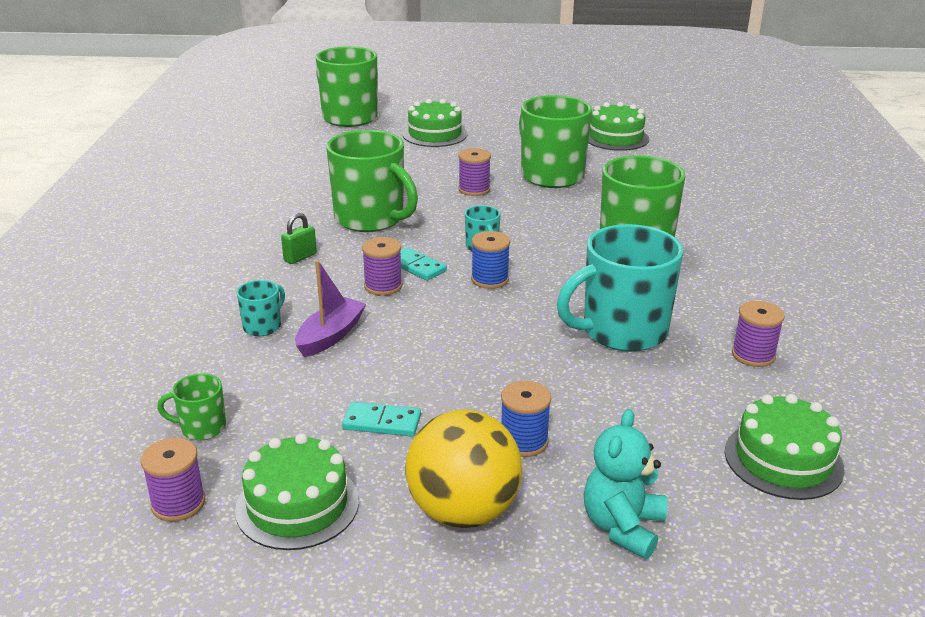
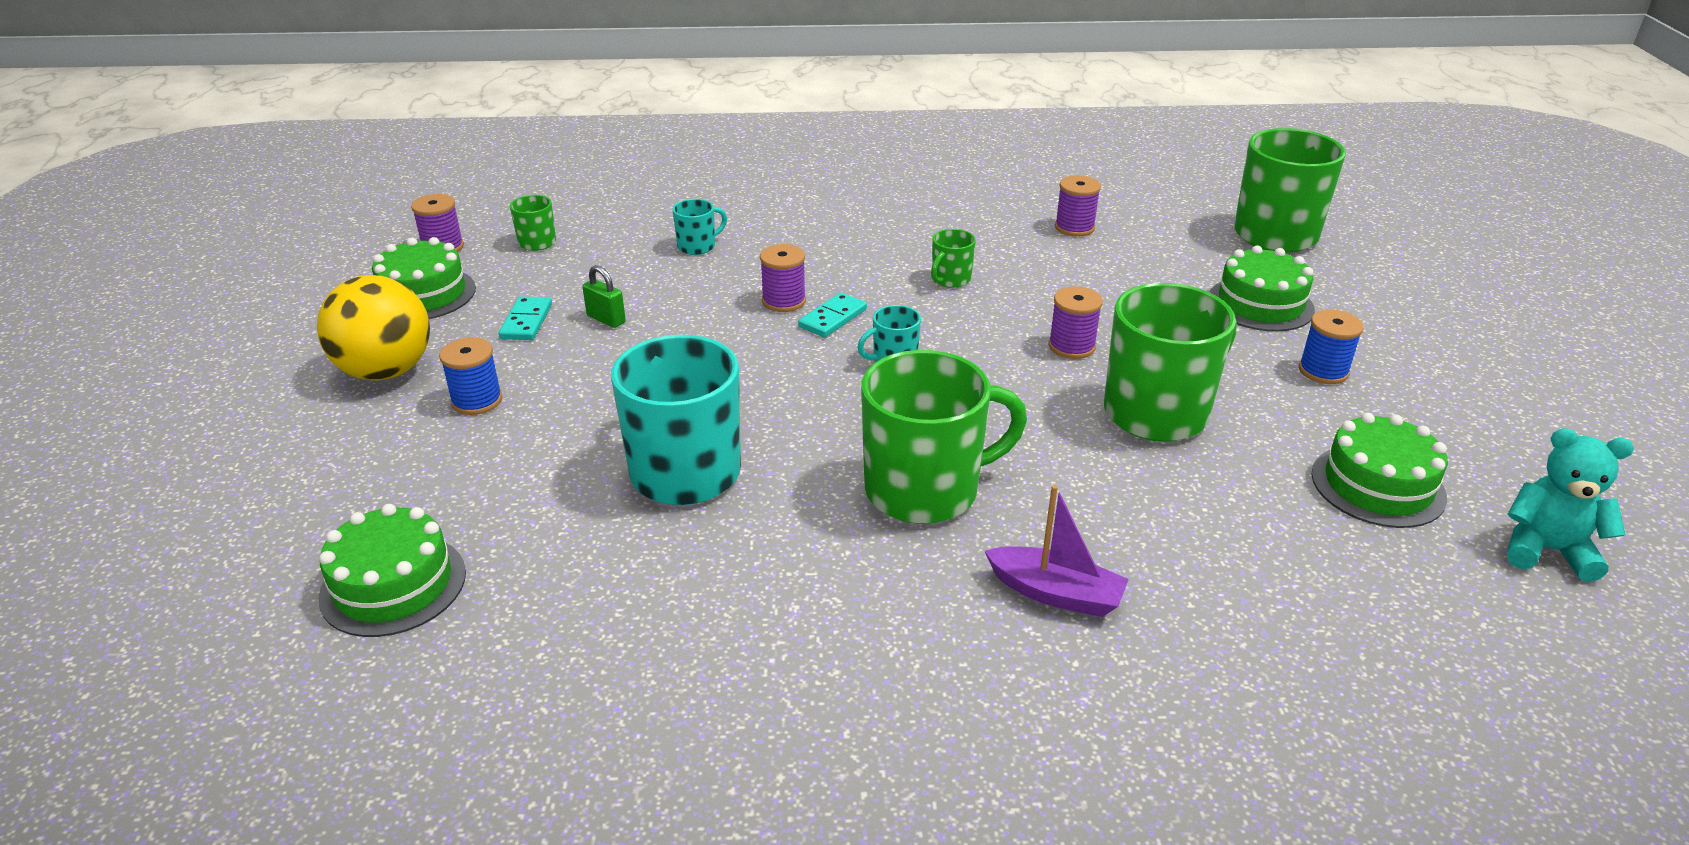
camera: 85 degrees right, 5 degrees up
(263, 326) = (698, 246): turquoise mug -> turquoise mug turned 60 degrees counterclockwise
(300, 257) = (842, 248): green padlock -> green padlock (606, 319)
(330, 336) = (679, 282): purple boat -> purple boat (1055, 593)
(371, 219) = (950, 279): green mug -> green mug, size x0.45
(490, 279) = (808, 369): blue spool -> blue spool (1323, 371)
(622, 527) = (330, 460): turquoise teddy bear -> turquoise teddy bear (1546, 550)
(753, 355) = (620, 585): purple spool -> purple spool (1074, 227)

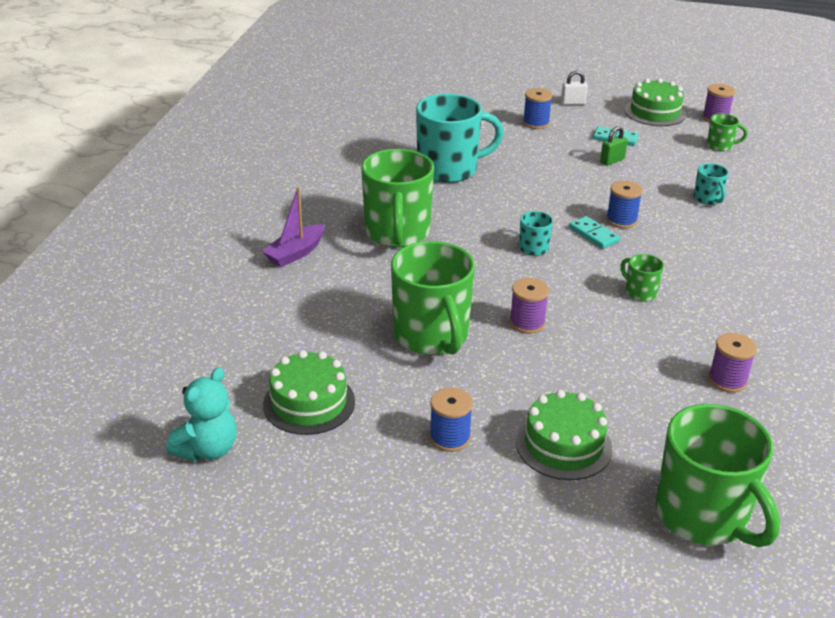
camera: 105 degrees right, 0 degrees up
(386, 371) = (573, 103): yellow ball -> white padlock
(393, 585) = (402, 104): green cake -> none
(784, 301) = (621, 220): purple spool -> blue spool

